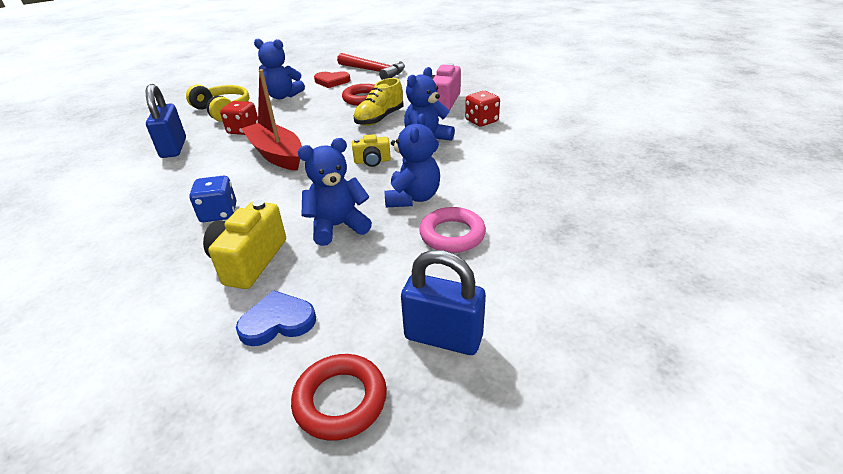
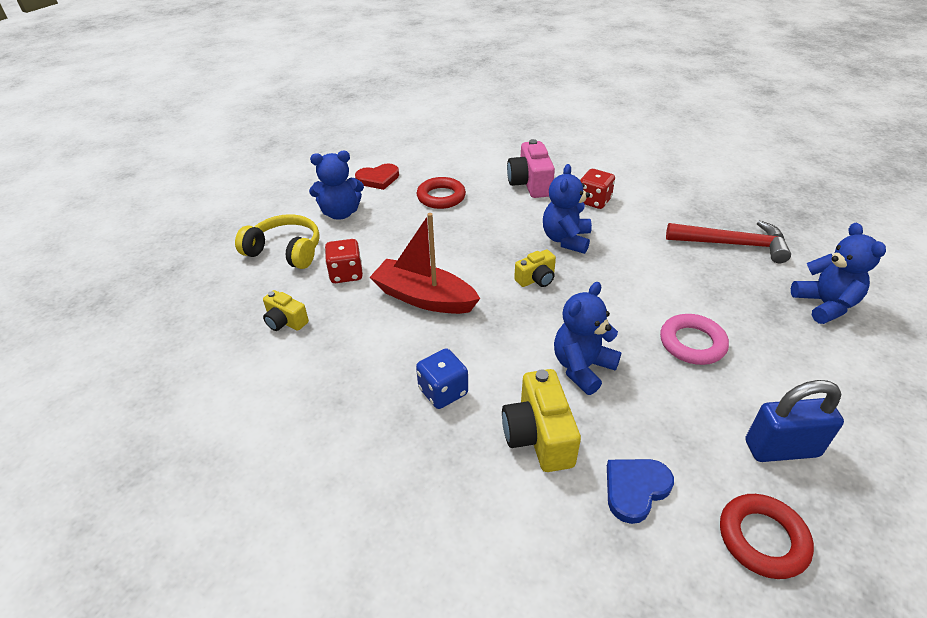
camera: 25 degrees left, 5 degrees up
(174, 148) = (285, 321): blue padlock -> yellow camera
(374, 71) = (413, 154): red hammer -> red hammer (732, 244)
(379, 118) = (487, 221): yellow shoe -> none
(413, 198) = (619, 313): blue teddy bear -> blue teddy bear (824, 305)

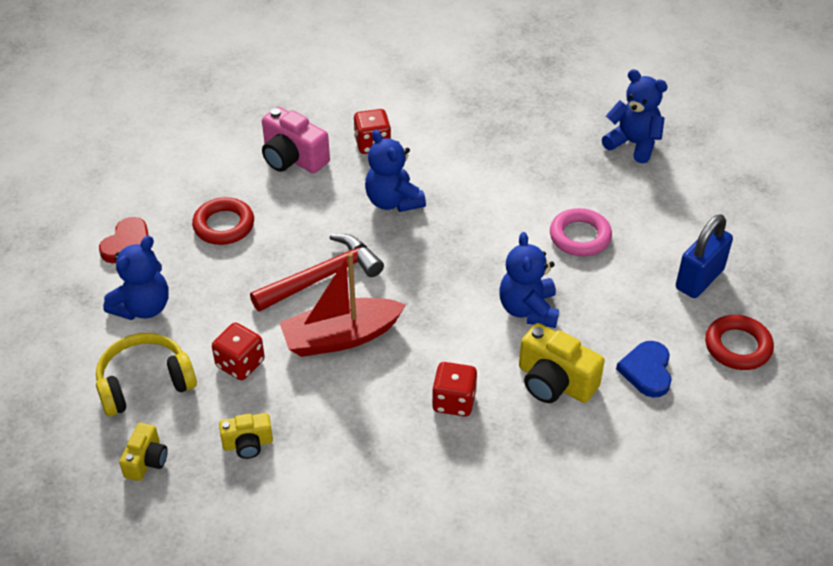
camera: 45 degrees left, 5 degrees up
(443, 391) = (454, 401): blue dice -> red dice
(536, 279) = (412, 257): yellow camera -> yellow camera (146, 461)
(732, 244) = (525, 124): red hammer -> red hammer (322, 277)

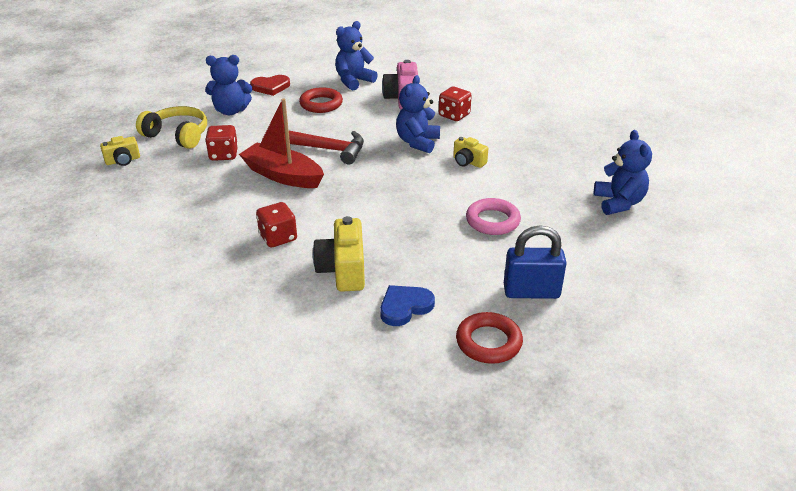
camera: 50 degrees right, 10 degrees down
(248, 444) = (166, 184): yellow camera -> yellow camera (468, 162)
(528, 310) = (395, 230): blue teddy bear -> blue teddy bear (354, 81)

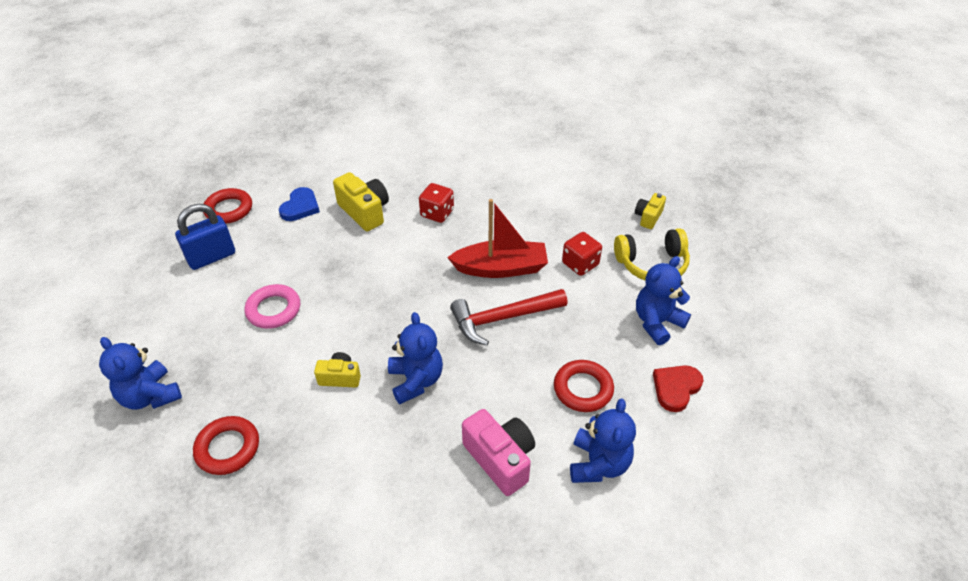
camera: 145 degrees right, 10 degrees up
(454, 115) = (409, 459): red dice -> none
(567, 157) = (228, 448): none -> red ring

